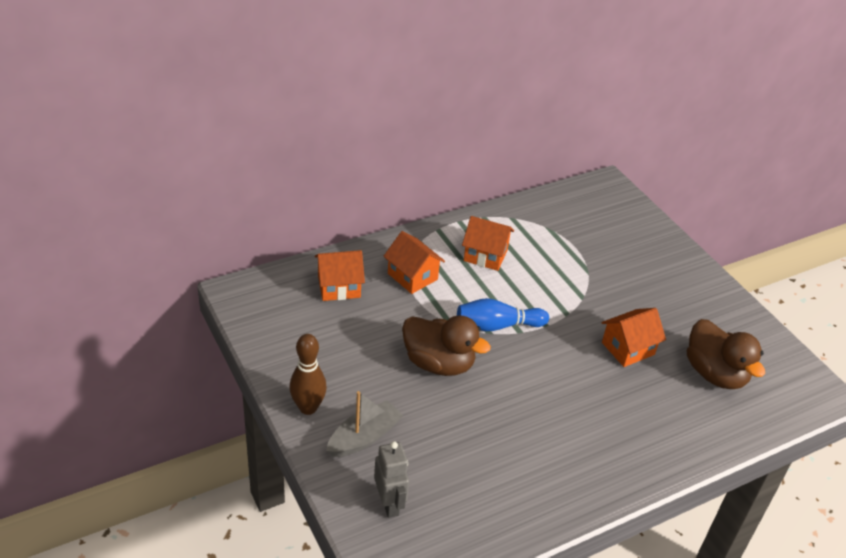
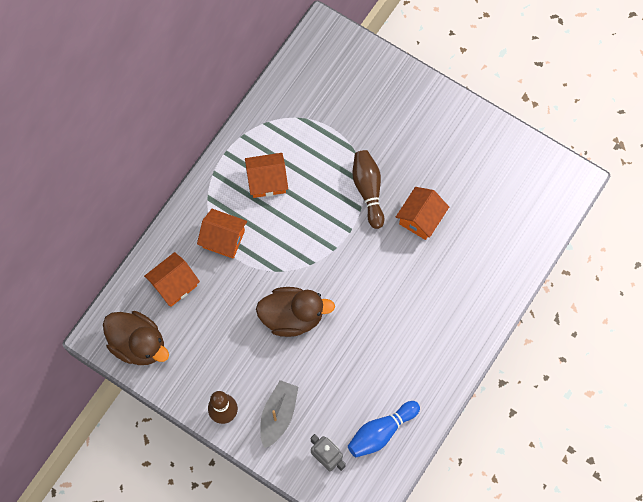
camera: 25 degrees left, 30 degrees up
(497, 325) = (315, 252): blue bowling pin -> blue bowling pin (381, 432)
(584, 304) = (368, 190): none -> brown bowling pin
(715, 374) = (492, 207): brown duck -> brown duck (138, 344)

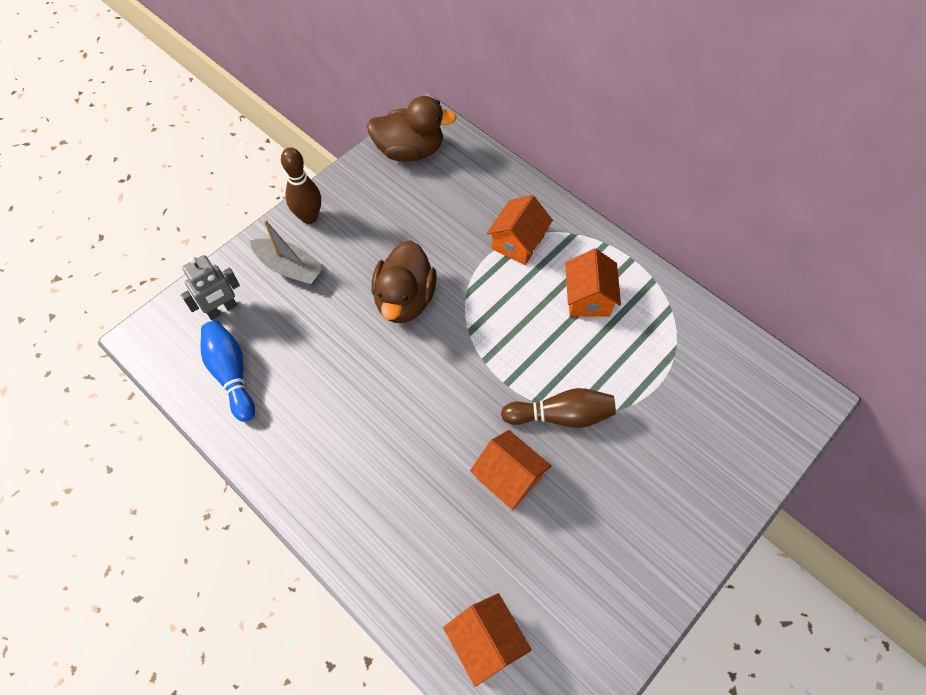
camera: 100 degrees right, 10 degrees down
(138, 344) = (410, 151): brown duck -> brown duck turned 135 degrees counterclockwise
(174, 284) = (470, 189): orange house -> orange house (486, 642)

